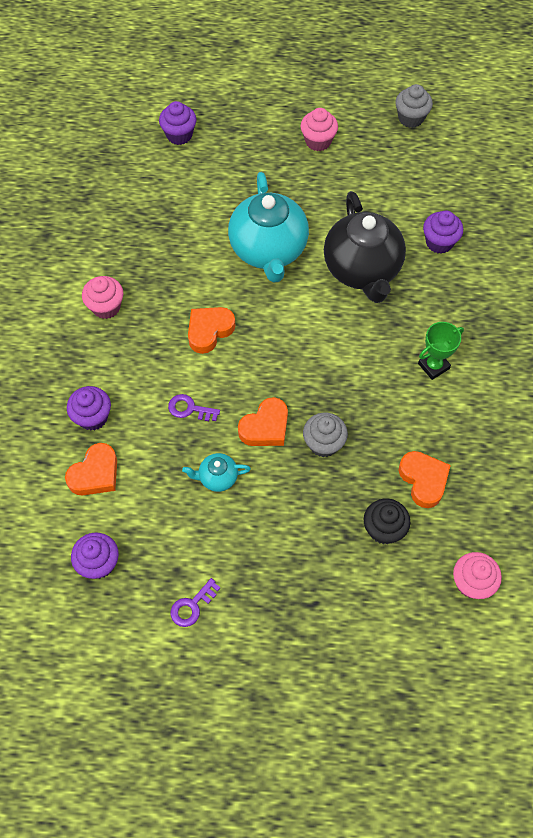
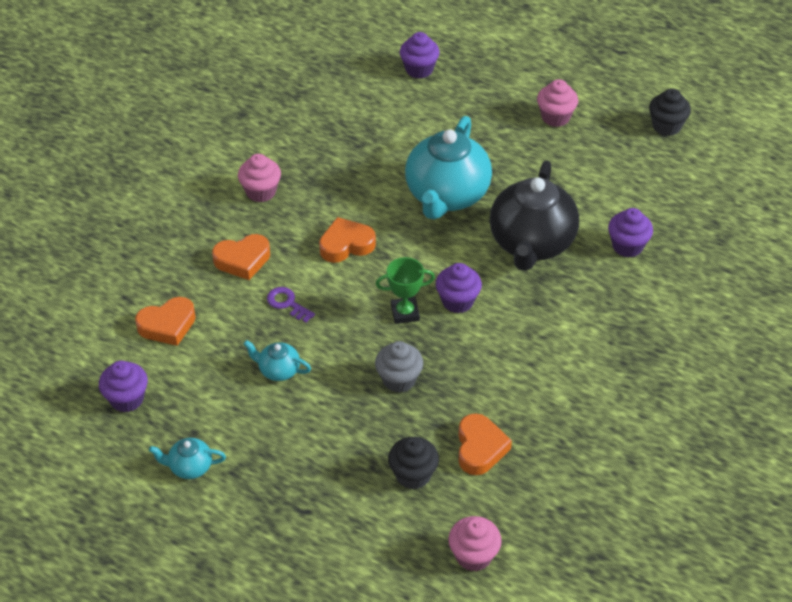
camera: 25 degrees right, 15 degrees down
(93, 417) = (193, 278): purple cupcake -> purple cupcake (457, 301)
(192, 606) = (190, 467): purple key -> turquoise teapot
(265, 427) = (350, 345): orange heart -> orange heart (242, 260)
(411, 118) = (666, 126): grey cupcake -> black cupcake
(433, 366) = (553, 353): green trophy -> green trophy (405, 313)

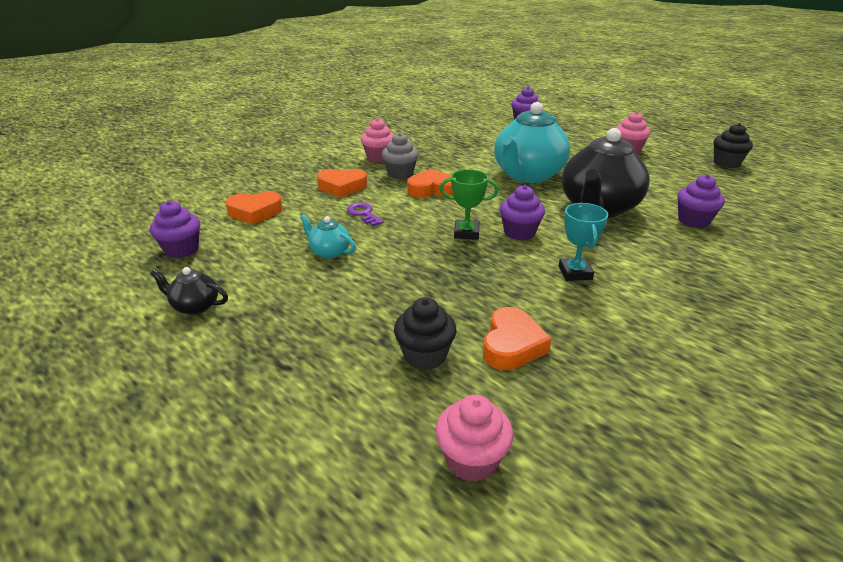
camera: 15 degrees right, 15 degrees down
(190, 467) = (195, 306): turquoise teapot -> black teapot
(399, 379) = (442, 275): grey cupcake -> grey cupcake (400, 174)
(519, 349) = (575, 273): none -> turquoise trophy

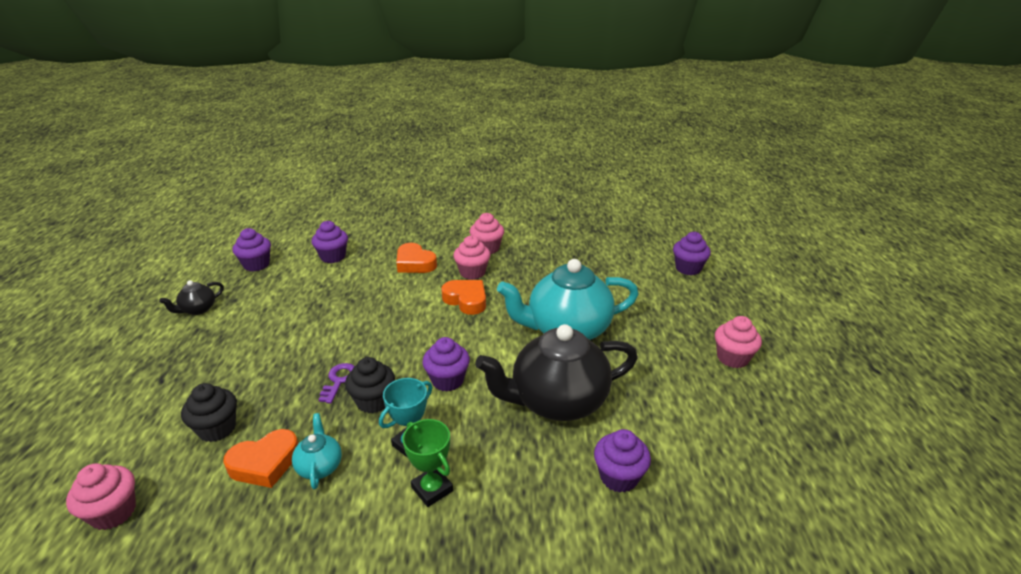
camera: 45 degrees right, 0 degrees up
(195, 306) = (198, 309): black teapot -> black teapot turned 105 degrees counterclockwise
(255, 212) = (333, 257): orange heart -> purple cupcake
(329, 252) = (312, 314): turquoise teapot -> turquoise teapot (320, 466)
(363, 214) = (385, 295): purple key -> purple key (339, 380)
(400, 174) = (472, 272): grey cupcake -> pink cupcake
(466, 233) = (412, 355): green trophy -> green trophy (432, 489)
(726, 163) = (825, 443): black cupcake -> black cupcake (373, 401)

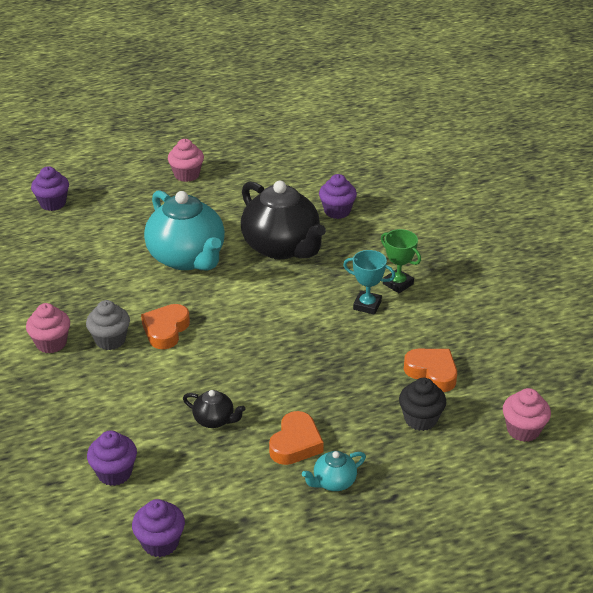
camera: 110 degrees left, 5 degrees up
(198, 309) = (277, 542): black teapot -> black teapot (214, 420)
(320, 466) = (415, 343): turquoise teapot -> turquoise teapot (333, 482)
(339, 380) = (325, 371): purple key -> none
(373, 401) = (337, 341): black cupcake -> none
(415, 263) = (106, 392): orange heart -> orange heart (295, 443)
(432, 489) = (398, 284): green trophy -> green trophy turned 75 degrees counterclockwise
(447, 380) = (289, 308): purple cupcake -> none
(472, 272) = (110, 340): pink cupcake -> grey cupcake

